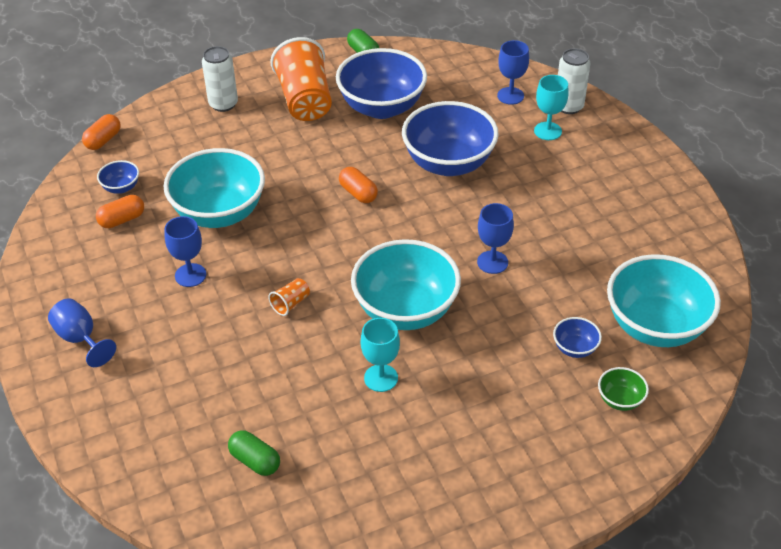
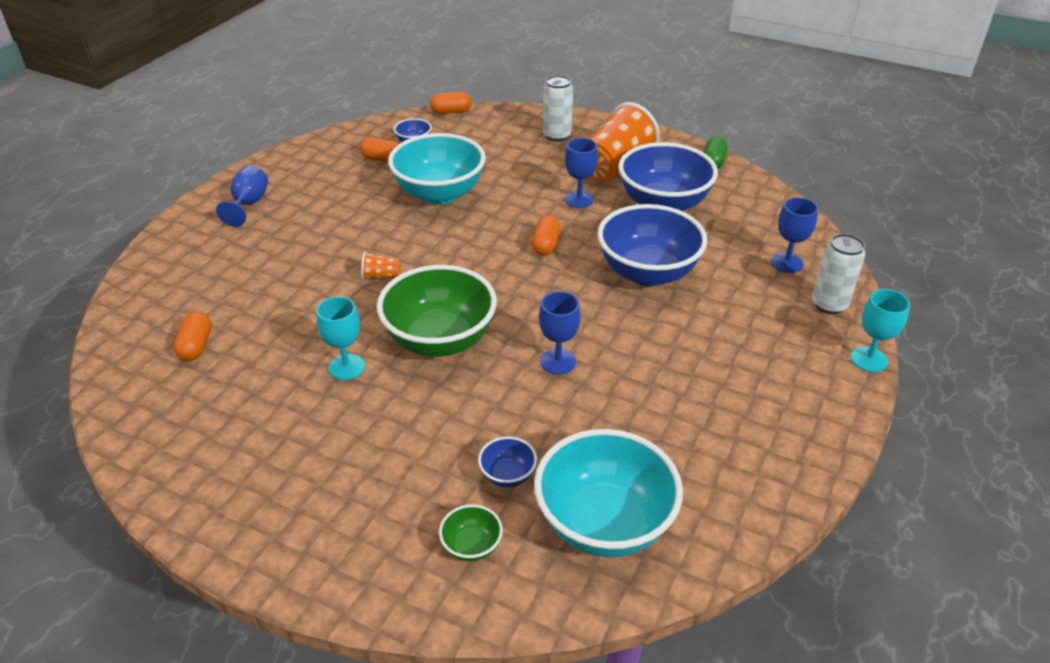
camera: 50 degrees right, 5 degrees down
(190, 275) = (360, 215): blue goblet -> blue goblet (579, 199)
(255, 461) = (196, 346): green capsule -> orange capsule
(405, 310) = (440, 340): turquoise bowl -> green bowl
(547, 131) = (775, 308): turquoise goblet -> turquoise goblet (869, 359)

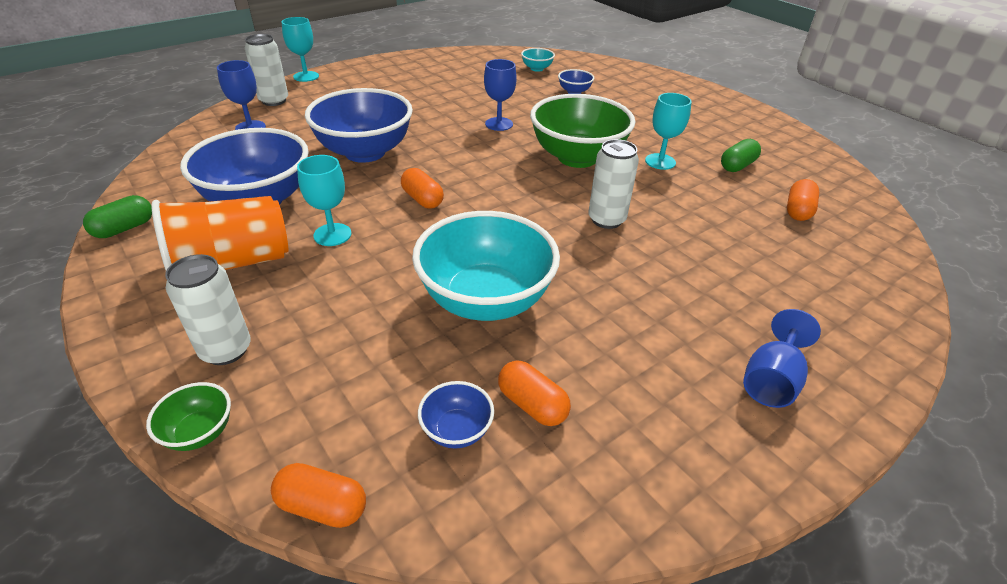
camera: 155 degrees left, 0 degrees up
(254, 392) = (737, 166): none -> green capsule
(381, 276) = (606, 219): orange cup -> white can
(471, 546) = (610, 78): green bowl -> green bowl (200, 432)
(546, 245) = (422, 199): orange capsule -> orange capsule turned 75 degrees counterclockwise
(579, 199) = (332, 235): blue goblet -> turquoise goblet
(604, 523) = (537, 69): turquoise bowl -> turquoise bowl, size x0.43

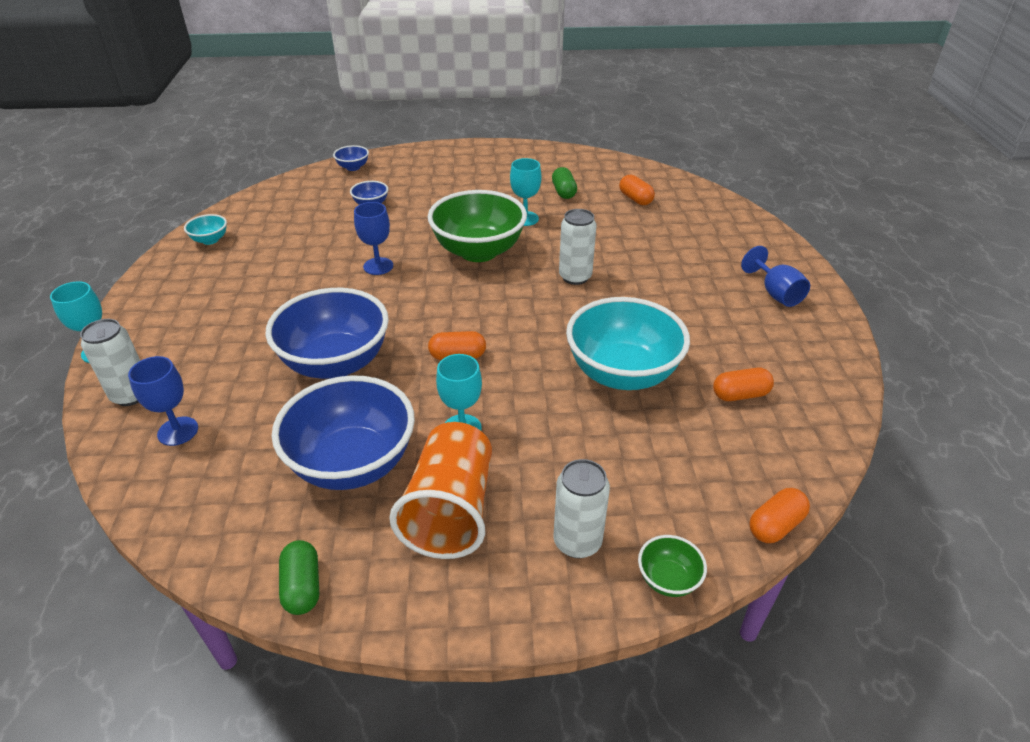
camera: 55 degrees left, 0 degrees up
(456, 430) = (743, 438): blue bowl -> blue bowl (353, 167)
(537, 69) = (301, 203): turquoise bowl -> turquoise bowl (210, 240)

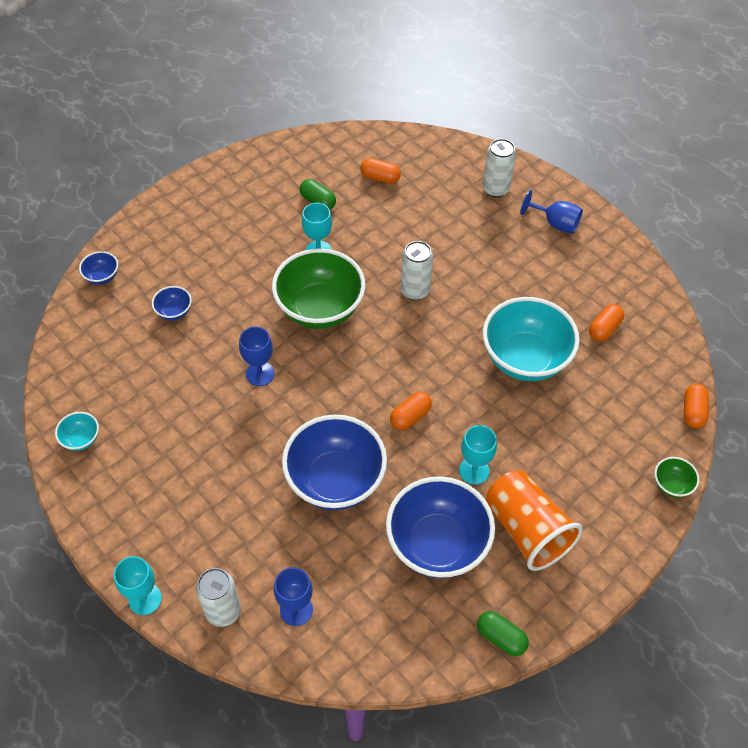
camera: 40 degrees left, 15 degrees up
(577, 542) = (610, 497): white can -> white can (495, 189)

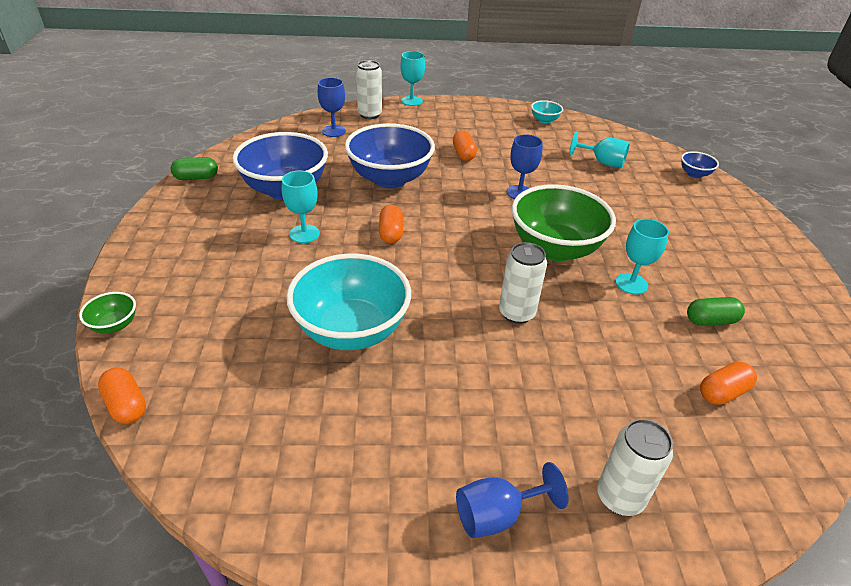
camera: 130 degrees right, 15 degrees down
(141, 346) = (602, 162): none -> turquoise goblet
(174, 312) = (625, 186): blue bowl -> none
(527, 530) = (228, 228): orange cup -> none
(604, 329) = (300, 420): orange capsule -> orange capsule (463, 154)

